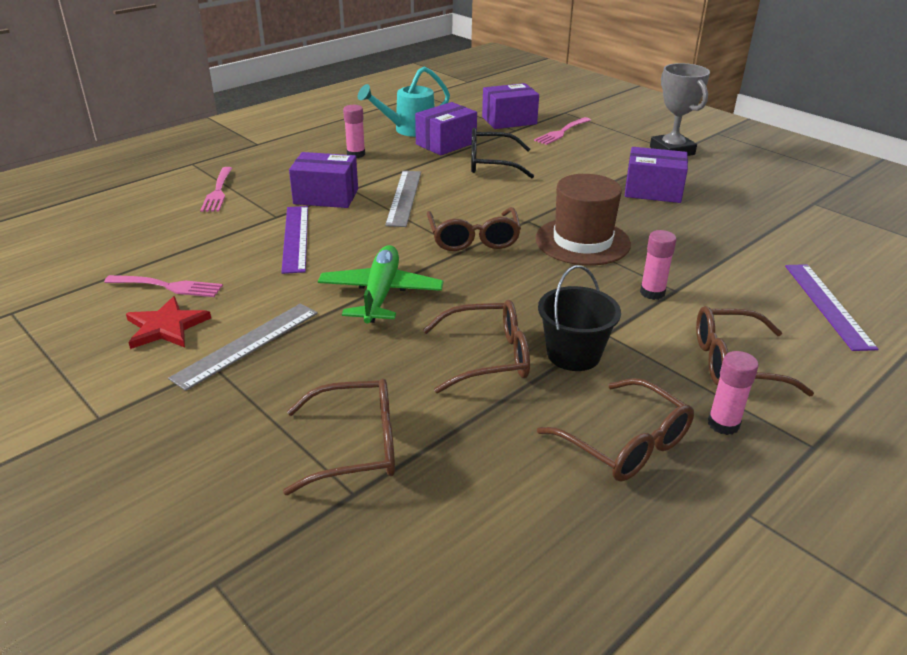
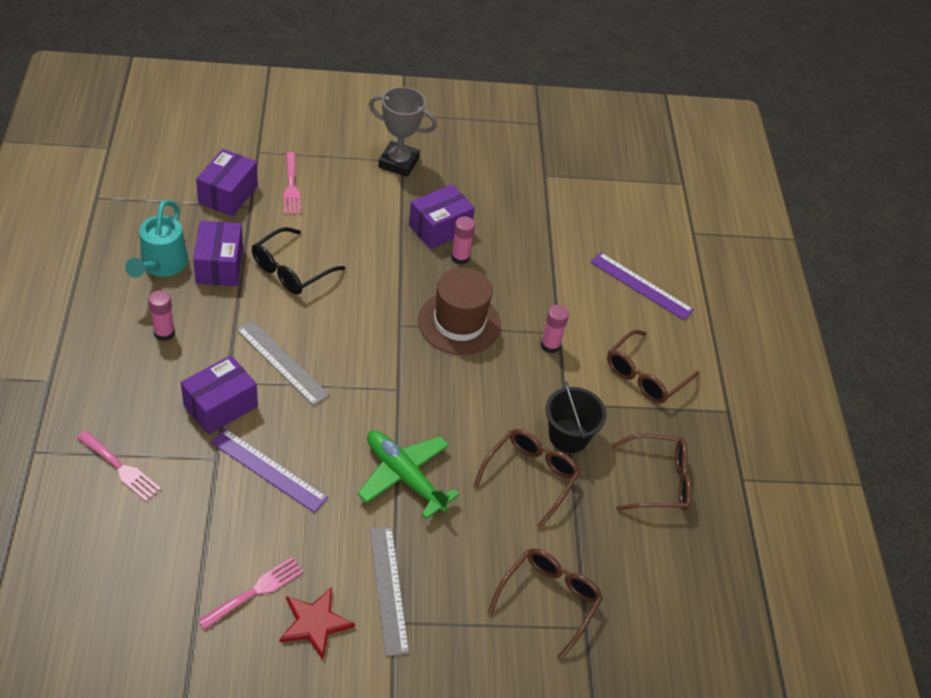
camera: 55 degrees left, 15 degrees up
(473, 238) = (389, 373): brown glasses -> none
(723, 424) = (682, 428): pink glue stick -> pink glue stick (460, 257)

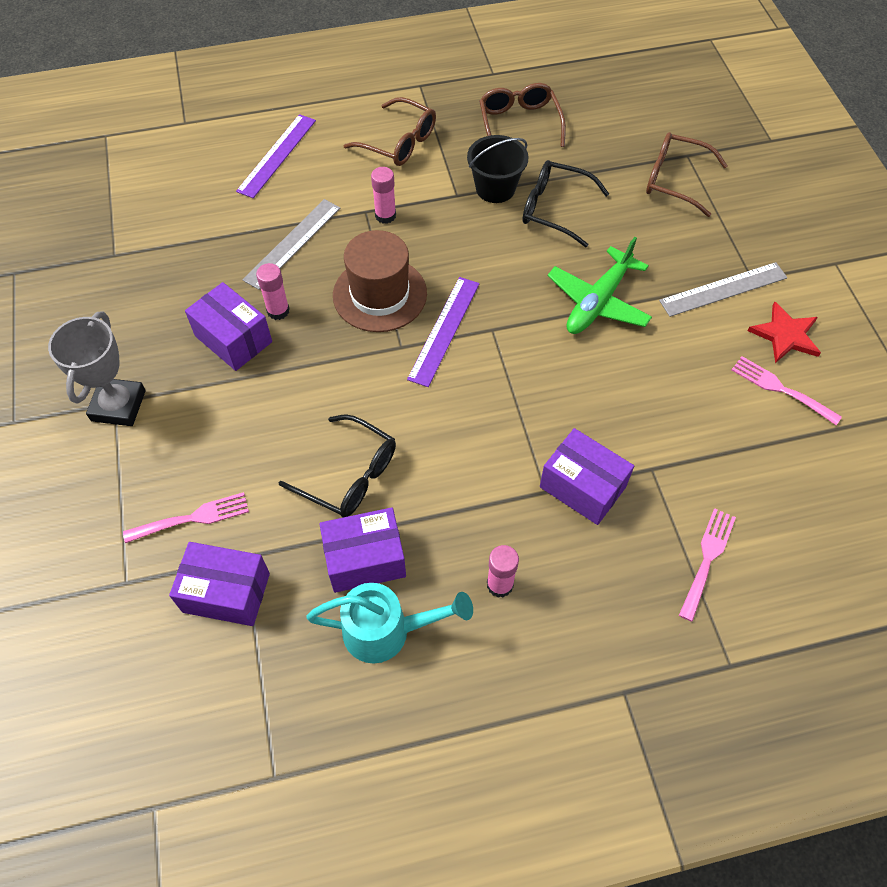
camera: 95 degrees left, 10 degrees up
(269, 470) = (643, 416): purple ruler -> purple ruler (444, 330)
(282, 362) = (497, 445): grey ruler -> grey ruler (293, 243)
(530, 477) = (555, 209): brown glasses -> black glasses

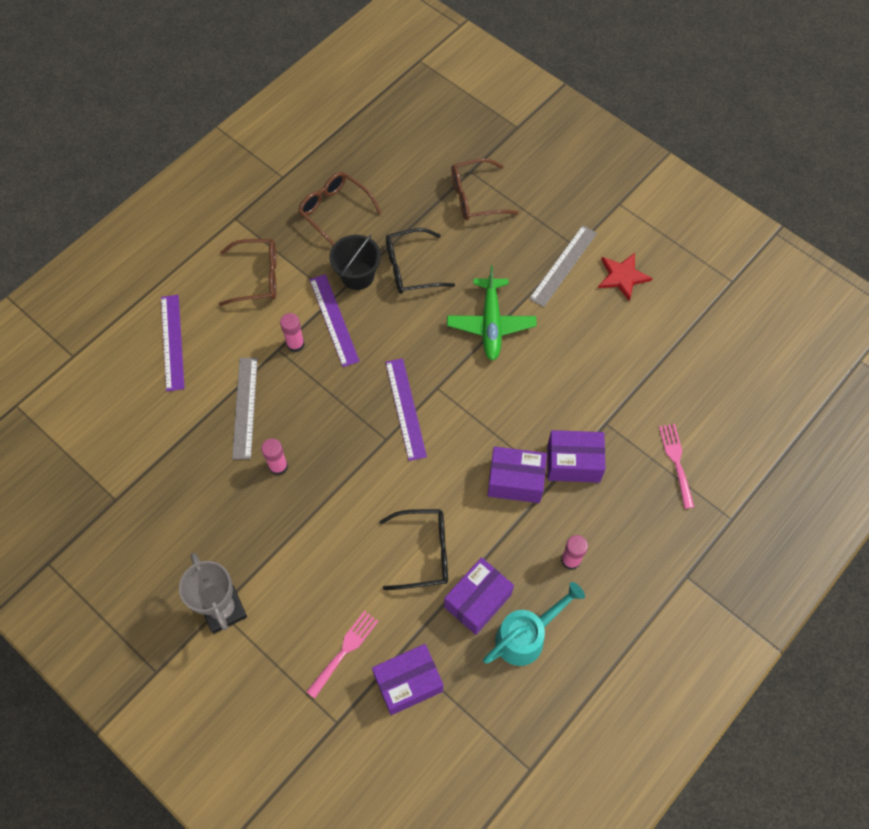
camera: 35 degrees left, 5 degrees up
(233, 339) = (264, 508): purple box -> purple box (515, 481)
(380, 294) = (340, 409): brown hat -> none
(439, 214) = (333, 320): none -> purple ruler
(781, 389) = (644, 318): pink fork -> none

